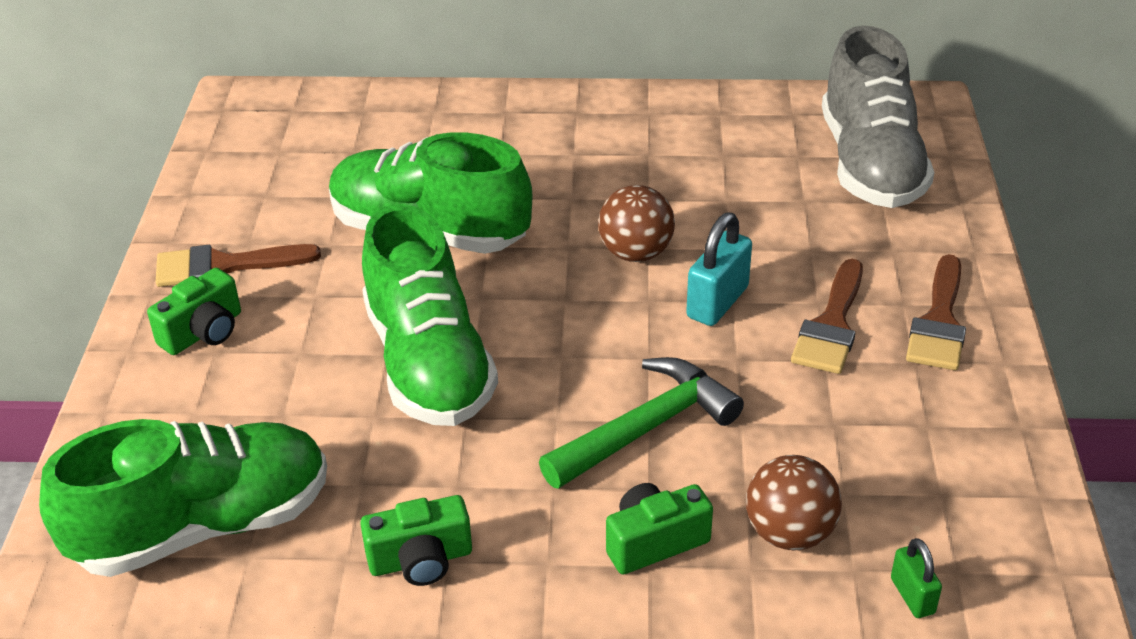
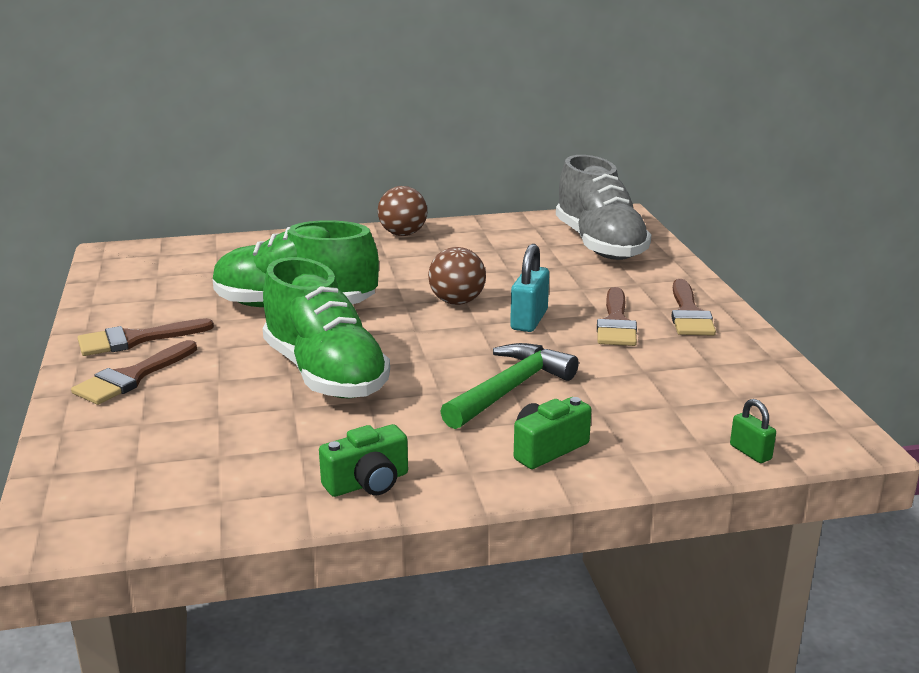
camera: 15 degrees left, 15 degrees down
(203, 332) = (132, 377): green camera -> brown brush
(203, 526) = (174, 487): green shoe -> none
(789, 533) = (644, 431): brown ball -> brown ball (403, 234)

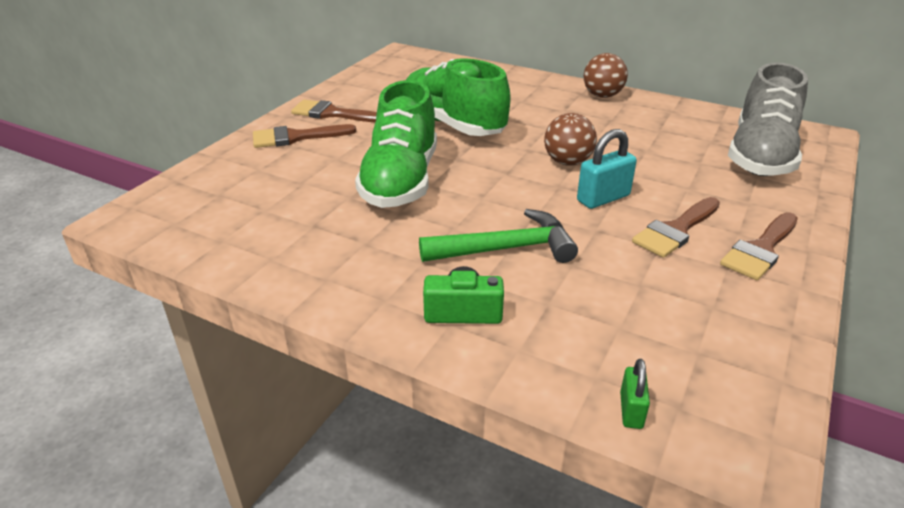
camera: 40 degrees right, 10 degrees up
(368, 483) = (311, 273): green camera -> none

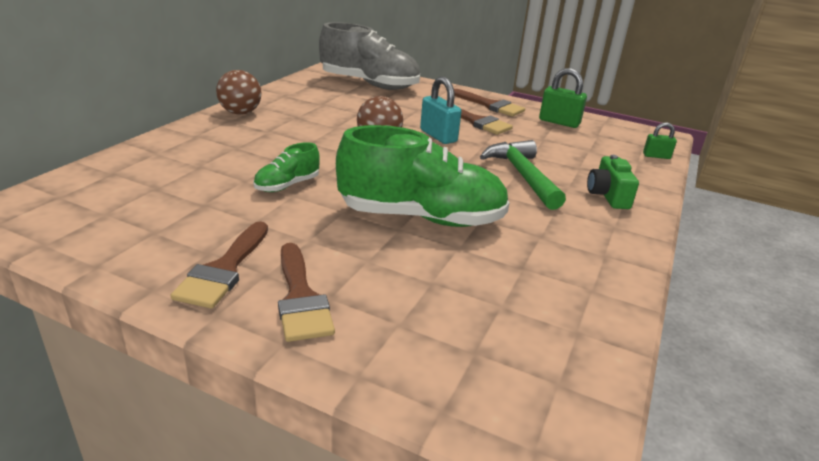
camera: 95 degrees left, 5 degrees down
(452, 124) = (287, 185): green shoe -> green shoe, size x0.47
(732, 314) = (559, 122): none -> green padlock

